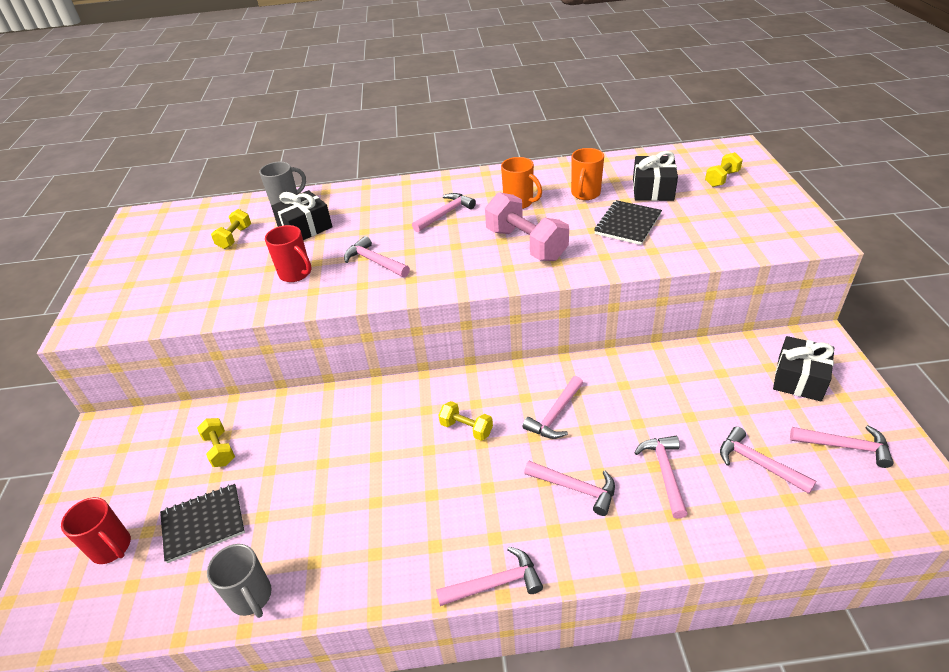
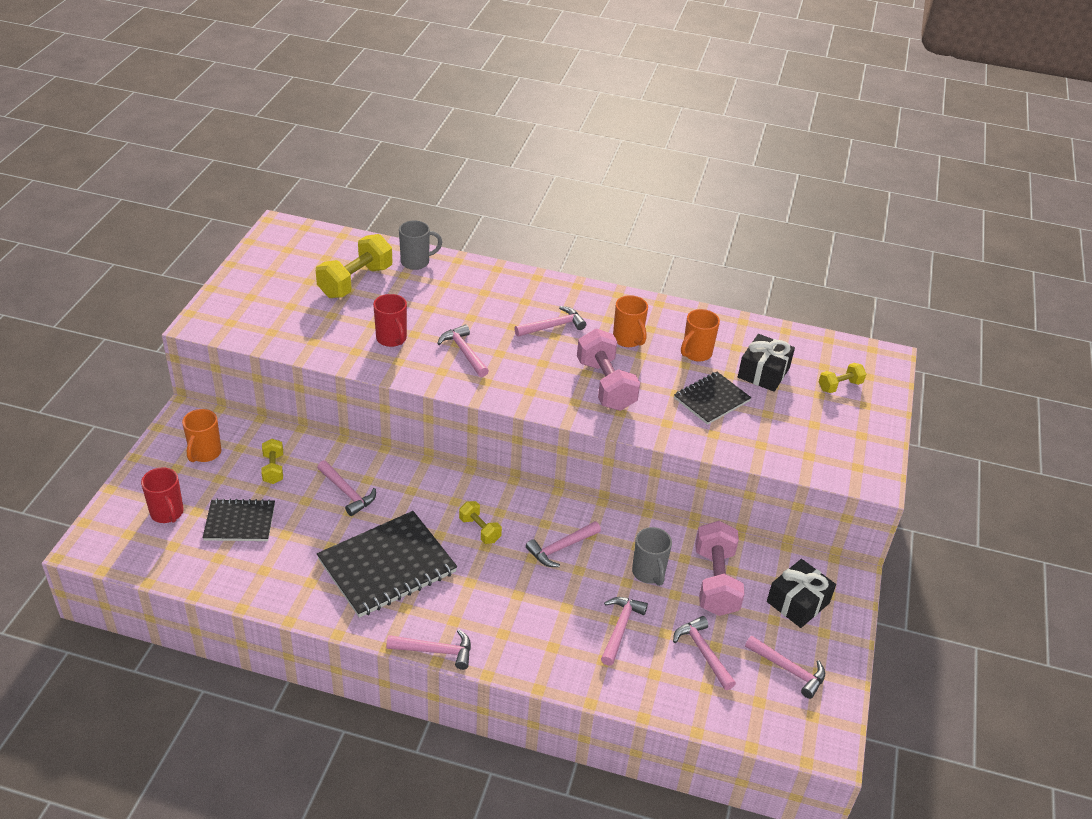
camera: 15 degrees right, 0 degrees up
(136, 462) = (205, 453): none -> orange mug
(235, 237) = (355, 281): yellow dumbbell -> yellow dumbbell, size x1.88
(251, 597) = (255, 588): grey mug -> grey mug (649, 573)
(305, 227) = (421, 294): black gift -> none
(391, 506) = (387, 566): none -> black notebook
(576, 488) = (540, 611): pink hammer -> pink hammer (347, 493)
(716, 389) = (715, 582): none -> pink dumbbell

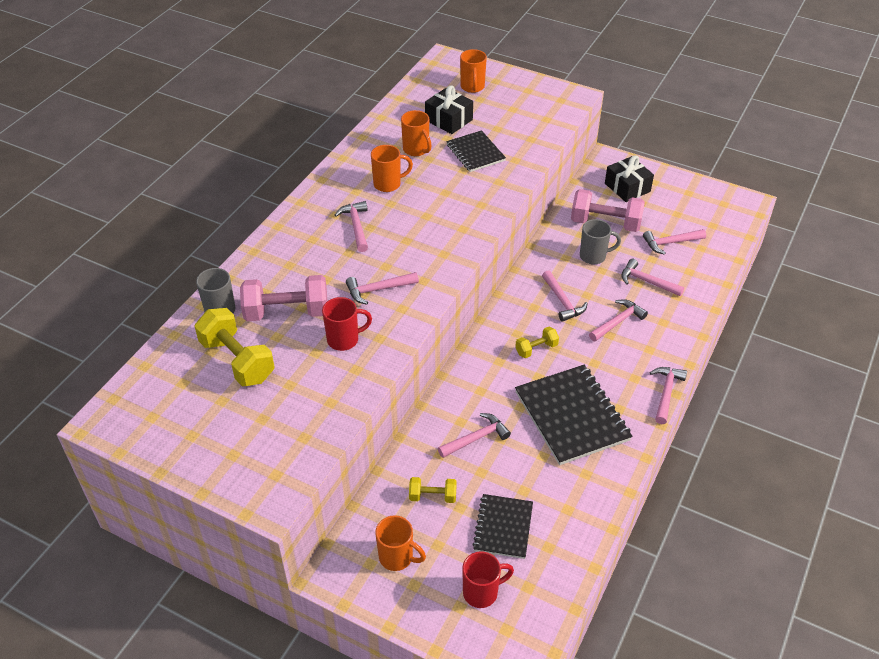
camera: 75 degrees left, 5 degrees up
(605, 385) = (445, 207): pink dumbbell -> pink dumbbell (287, 312)
(789, 670) = (686, 205): pink hammer -> pink hammer (618, 321)
(839, 386) = (472, 87): yellow dumbbell -> orange mug

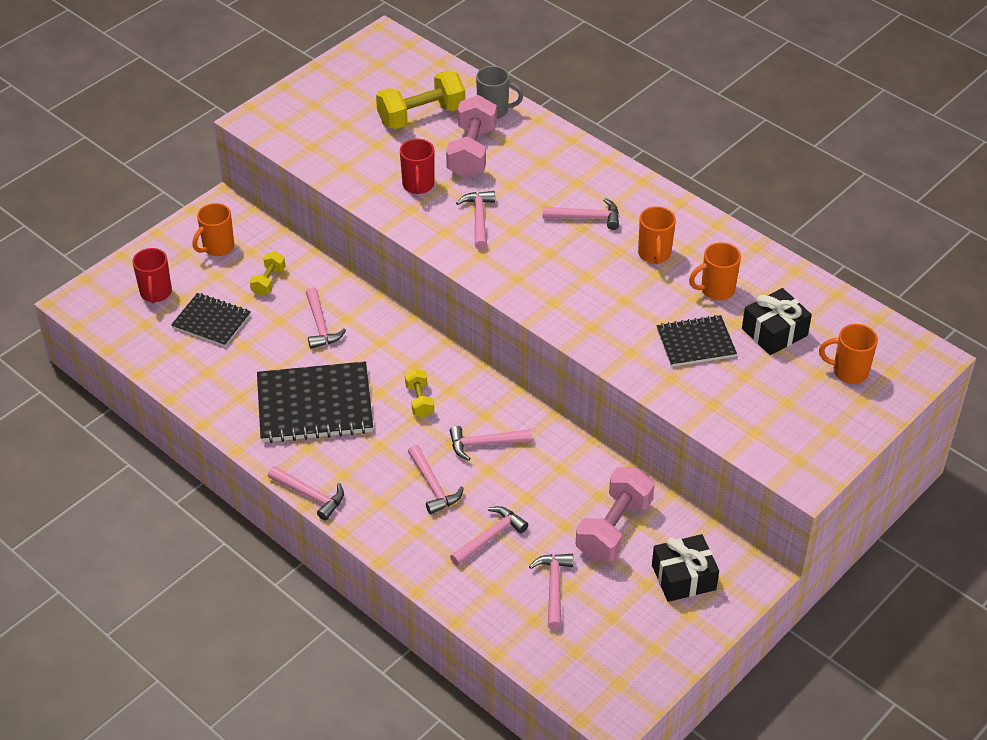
camera: 105 degrees right, 0 degrees up
(594, 256) = (553, 497): grey mug -> none

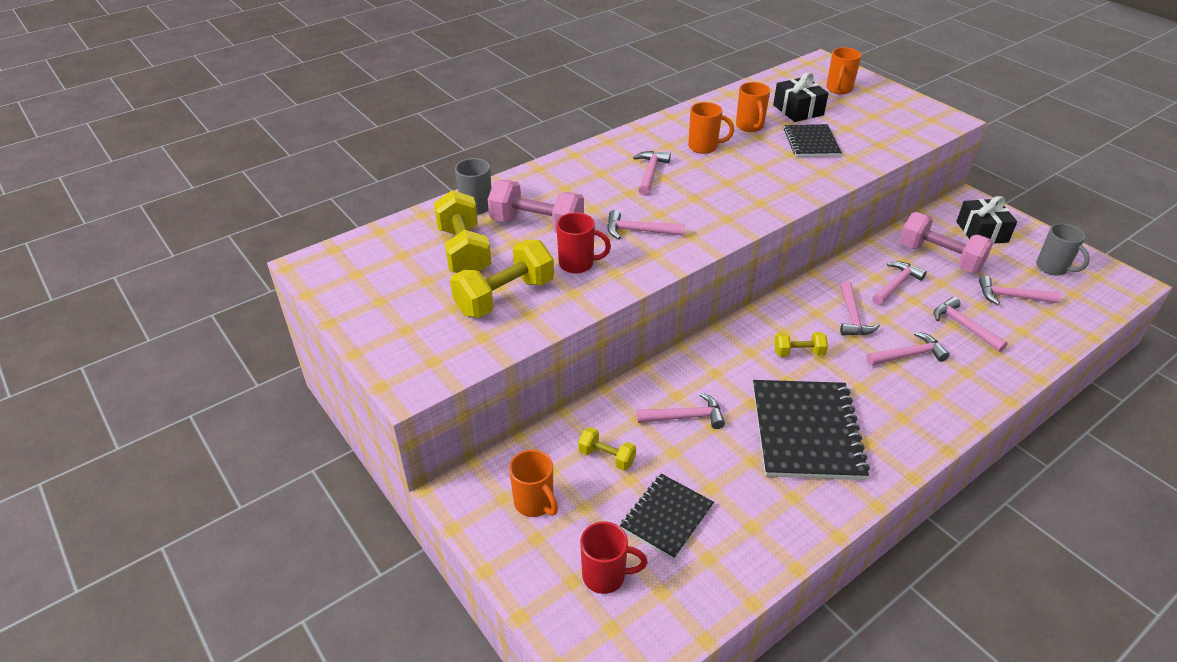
camera: 80 degrees left, 5 degrees down
(310, 495) = (935, 445): pink hammer -> pink hammer (896, 284)
(363, 150) = (504, 297): none -> yellow dumbbell
(623, 639) = (1052, 268): none -> grey mug

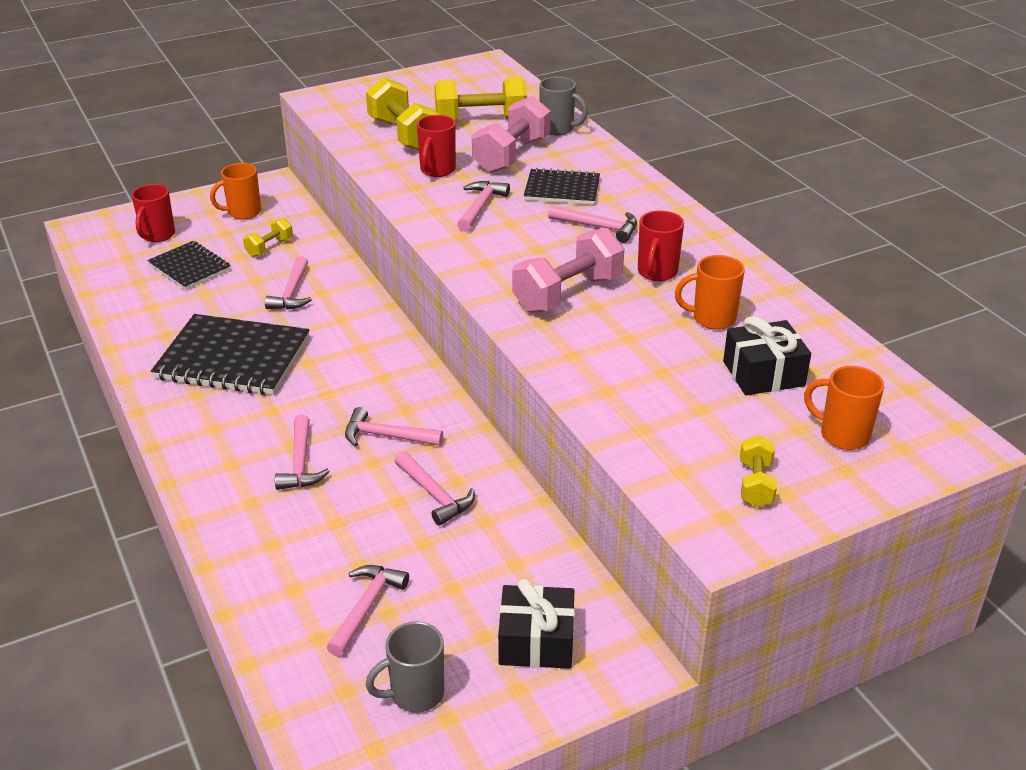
camera: 100 degrees right, 5 degrees down
(704, 147) = (657, 272): orange mug -> red mug
(798, 353) = (344, 379): yellow dumbbell -> yellow dumbbell (755, 484)
(811, 142) = (657, 363): black notebook -> black notebook (562, 189)
(939, 258) = (481, 561): pink dumbbell -> pink dumbbell (567, 294)
(963, 326) = (328, 531): pink hammer -> none

